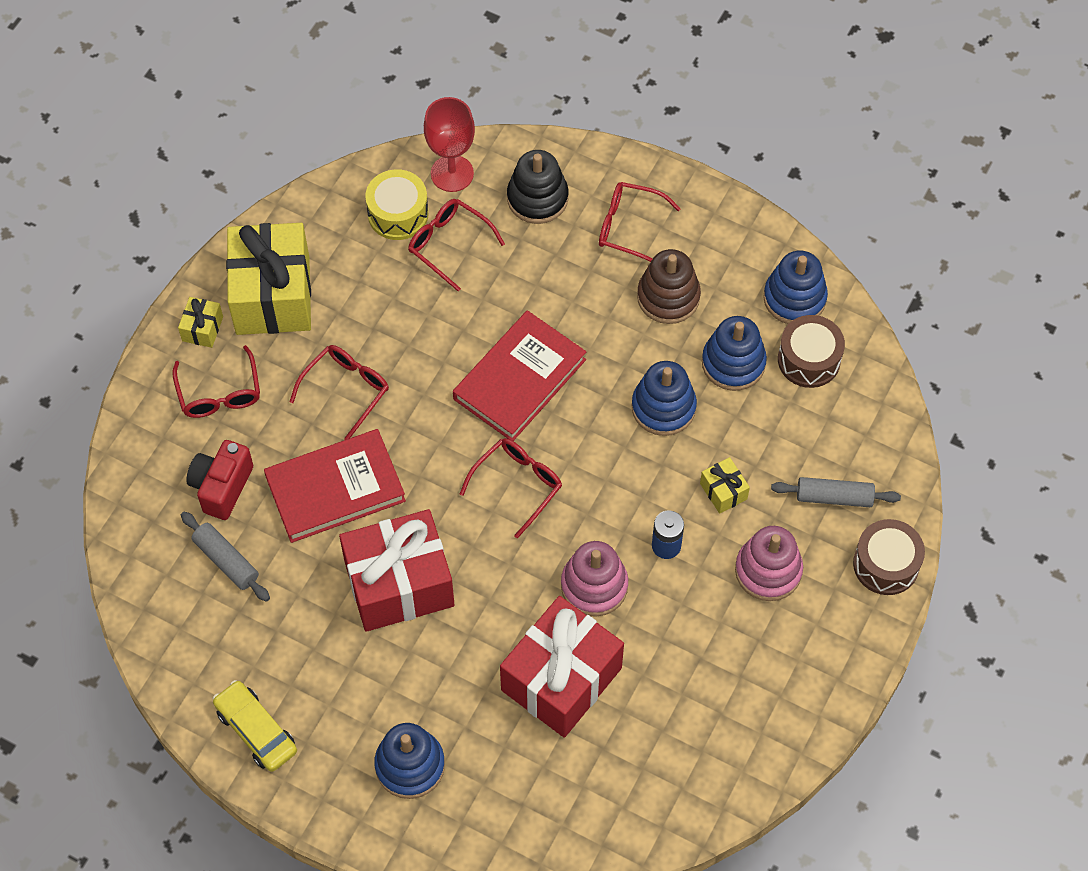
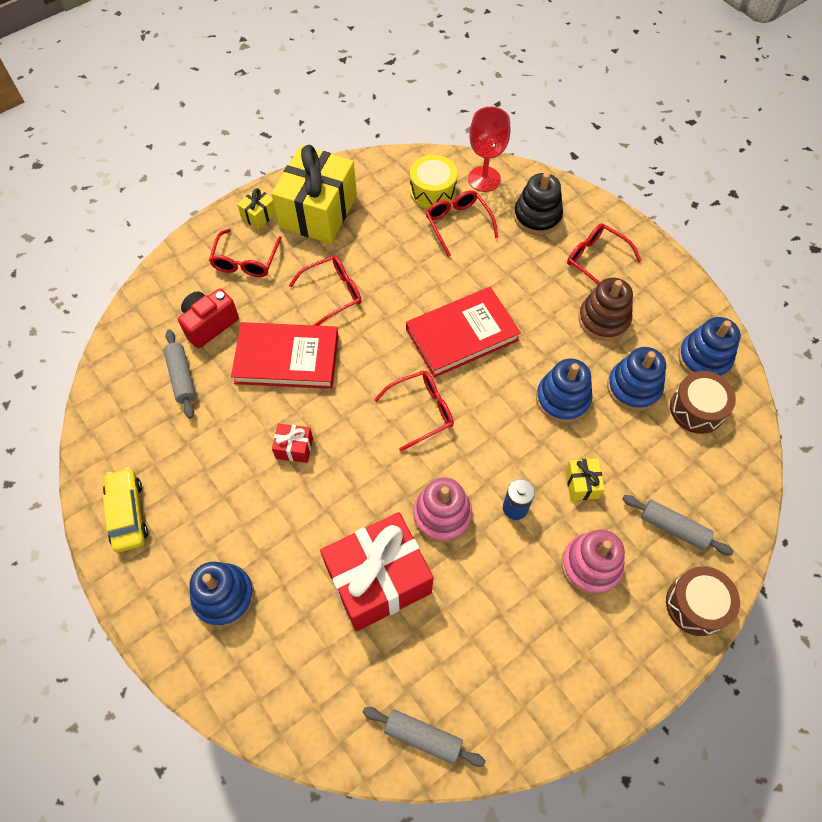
camera: 25 degrees right, 0 degrees up
(399, 584) = (294, 448): red gift -> red gift, size x0.42
(678, 803) = (423, 737): none -> grey rolling pin

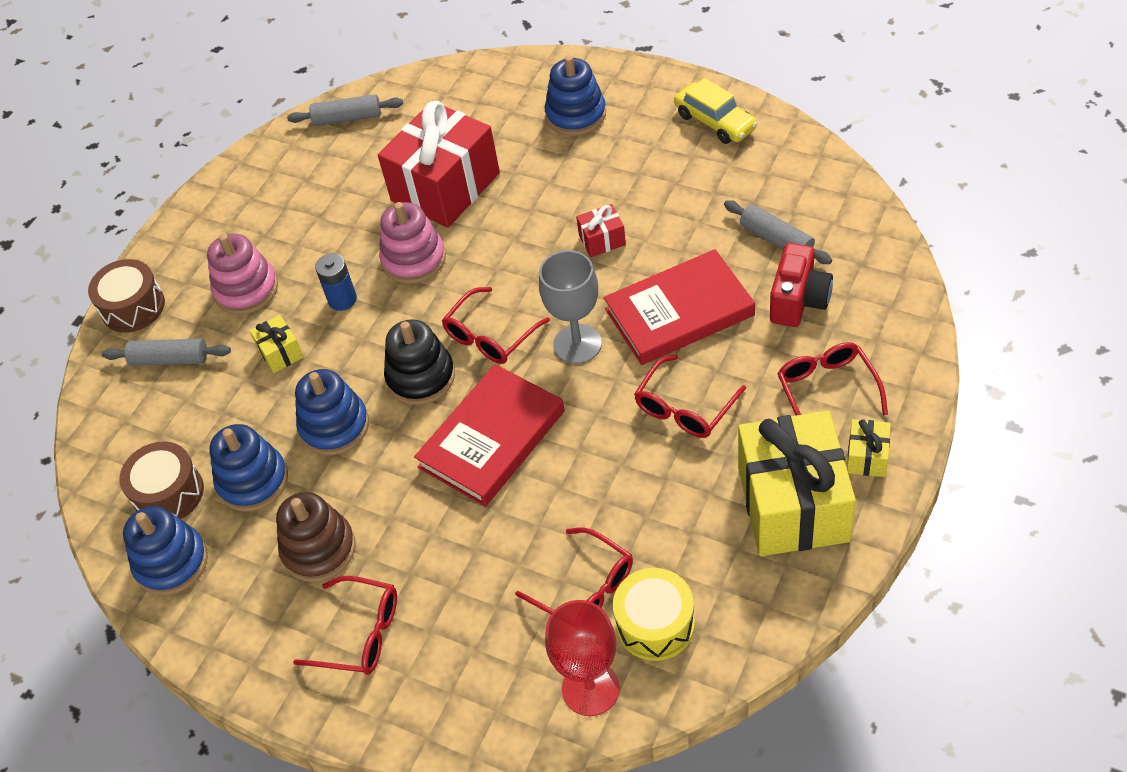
camera: 160 degrees right, 10 degrees down
(367, 372) = (577, 344): none -> grey goblet
(537, 216) = (476, 663): black stacking toy -> black stacking toy (421, 377)

